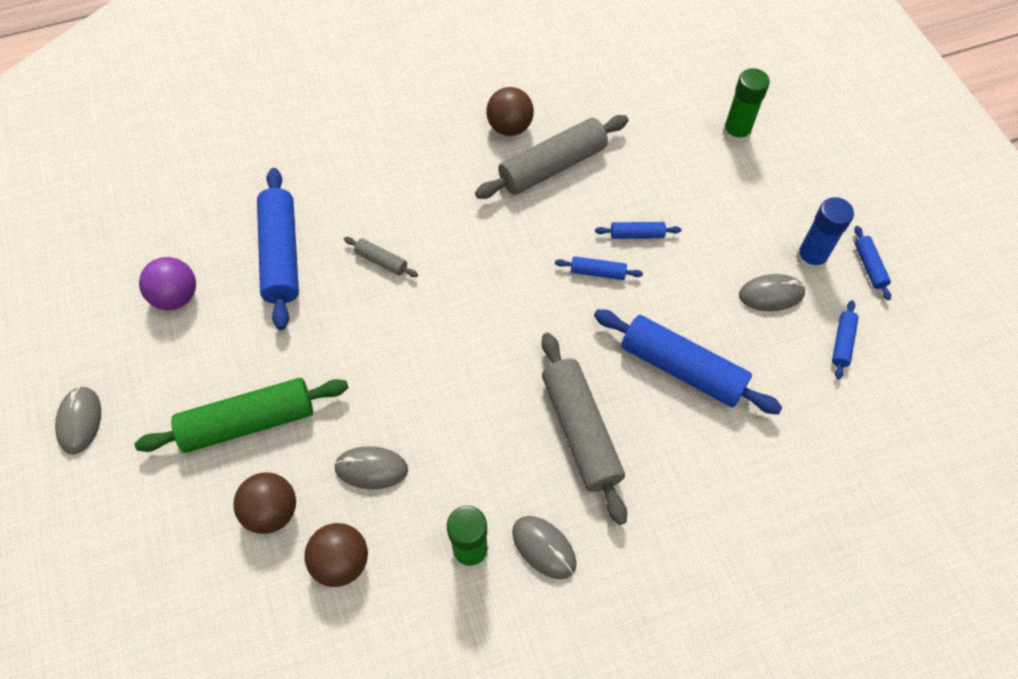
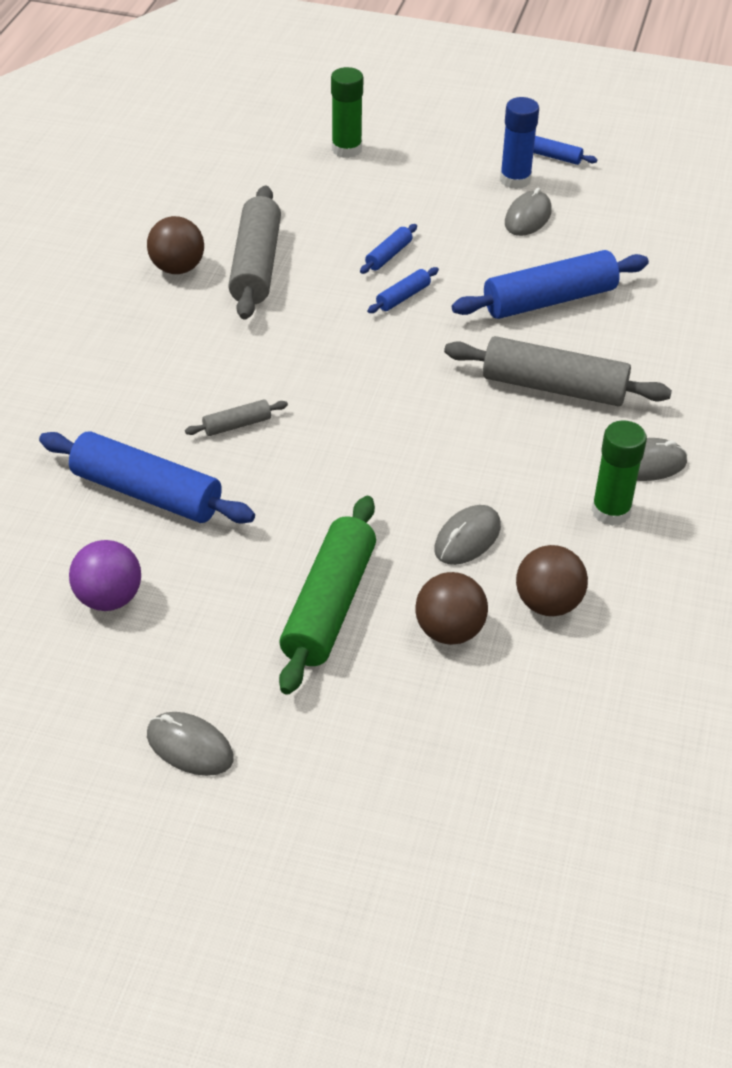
camera: 55 degrees left, 15 degrees down
(842, 342) = (609, 207): blue rolling pin -> none

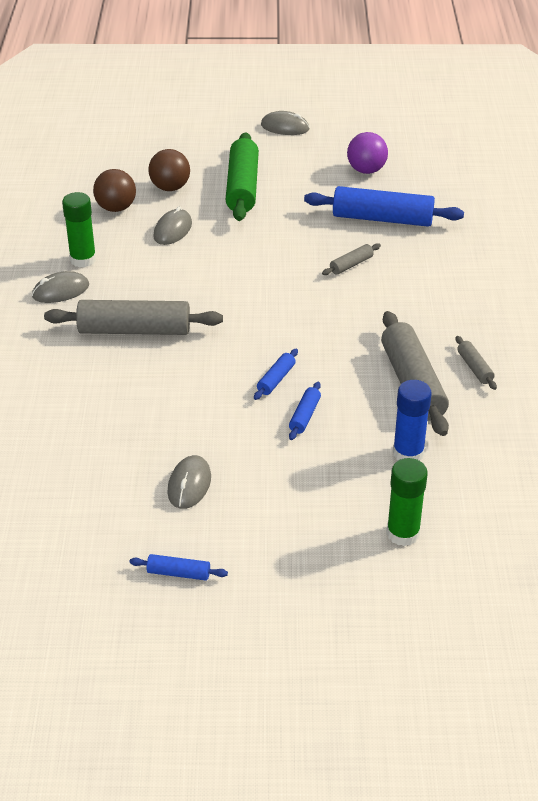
camera: 165 degrees right, 5 degrees down
(177, 268) = (474, 368): brown ball -> grey rolling pin
(515, 180) = (213, 530): blue glue stick -> blue glue stick (408, 453)
(549, 300) = (151, 401): blue rolling pin -> none

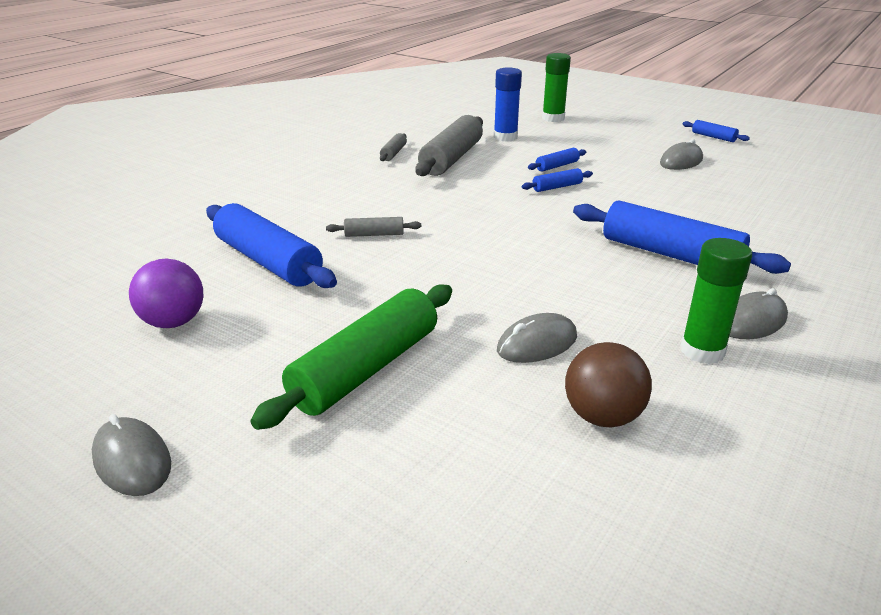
camera: 145 degrees left, 10 degrees down
(61, 291) = (752, 321): grey mouse -> grey mouse turned 45 degrees counterclockwise
(134, 330) = (670, 254): grey rolling pin -> blue rolling pin
(170, 188) = (478, 418): brown ball -> none

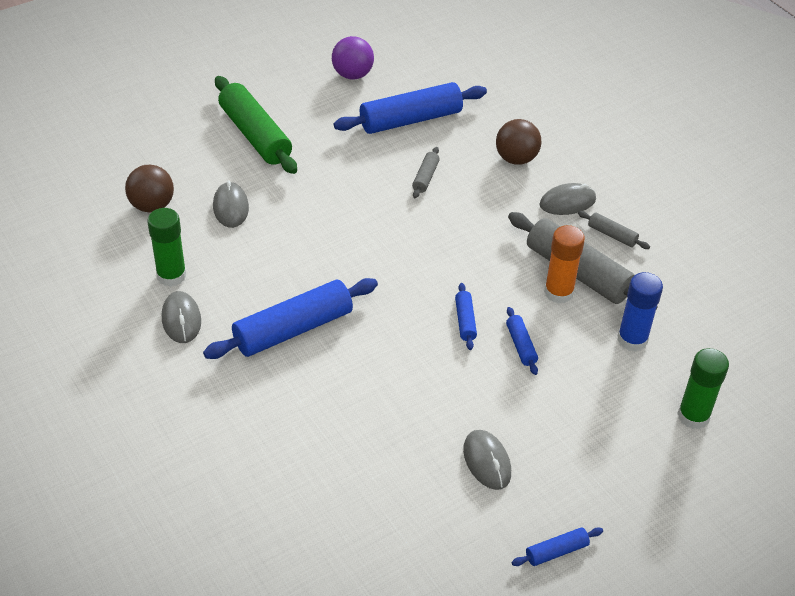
camera: 110 degrees right, 15 degrees up
(132, 461) = (237, 55): grey mouse -> grey mouse (567, 202)
(311, 198) = (516, 159): none -> brown ball
(483, 162) = (558, 292): none -> orange glue stick

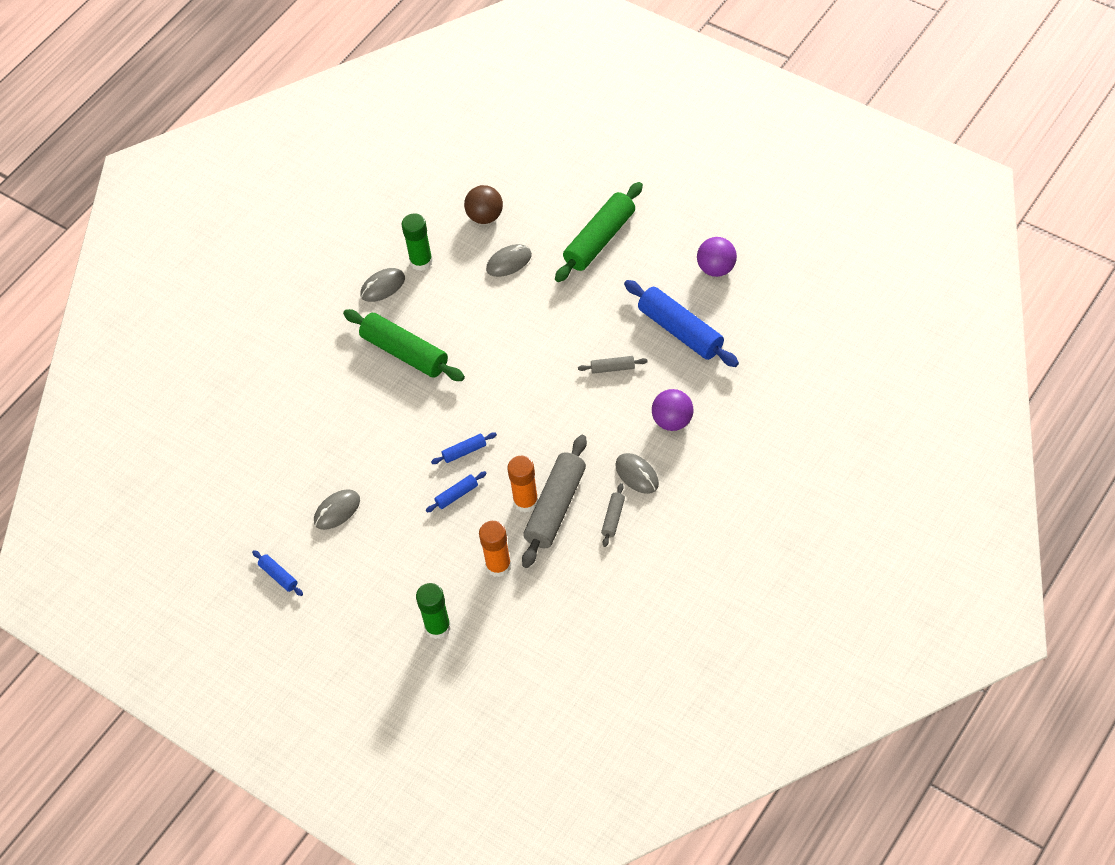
camera: 75 degrees right, 10 degrees up
(293, 329) = (405, 353): blue rolling pin -> green rolling pin
(516, 159) = (672, 421): brown ball -> purple ball
(632, 340) = (498, 566): blue glue stick -> orange glue stick

